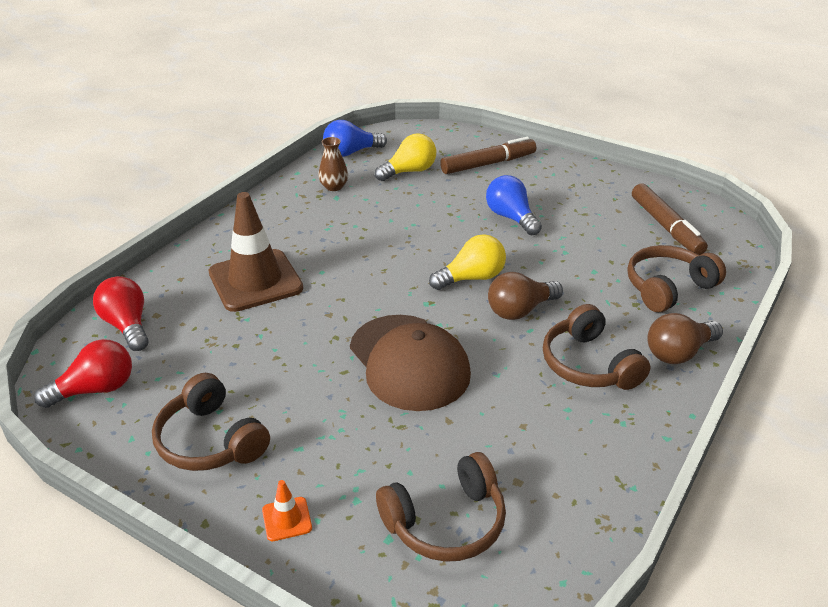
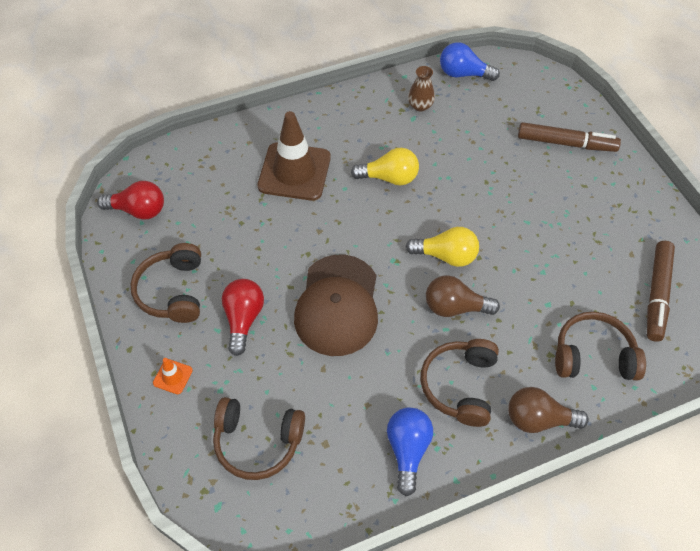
camera: 35 degrees right, 20 degrees up
(127, 326) = (189, 167): red light bulb -> red light bulb (243, 319)
(409, 171) = (492, 119): yellow light bulb -> yellow light bulb (389, 178)
(511, 218) = (531, 212): blue light bulb -> blue light bulb (407, 450)

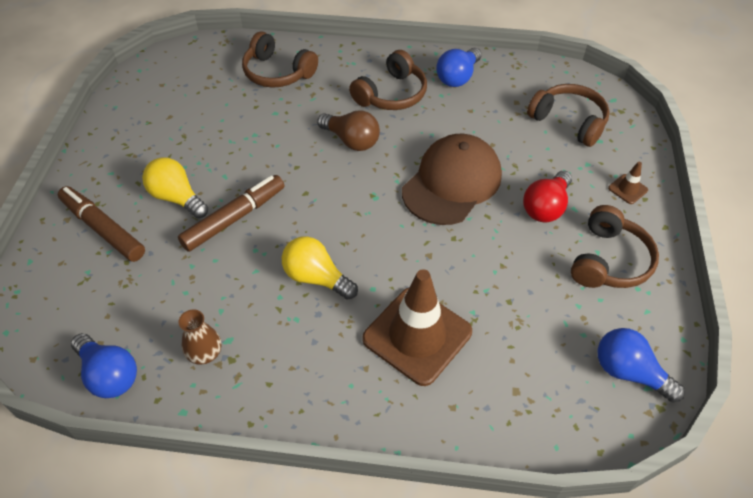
camera: 150 degrees left, 5 degrees down
(138, 210) = (629, 372): red light bulb -> blue light bulb
(173, 376) = (627, 189): orange traffic cone -> brown traffic cone
(446, 256) = (324, 180): yellow light bulb -> yellow light bulb (177, 198)
(538, 419) = (352, 58): brown light bulb -> none
(656, 294) = (187, 85): brown marker -> brown marker (234, 218)

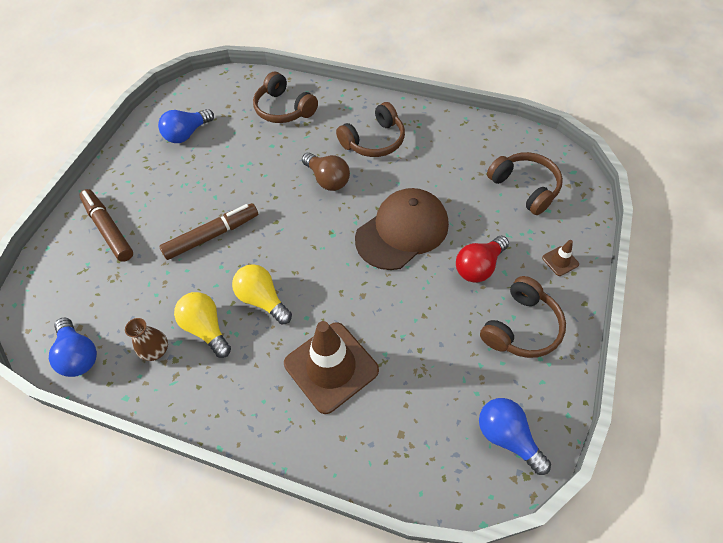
camera: 15 degrees right, 5 degrees up
(177, 198) = (172, 210): yellow light bulb -> yellow light bulb (206, 328)
(458, 77) = (437, 132): blue light bulb -> blue light bulb (187, 134)

